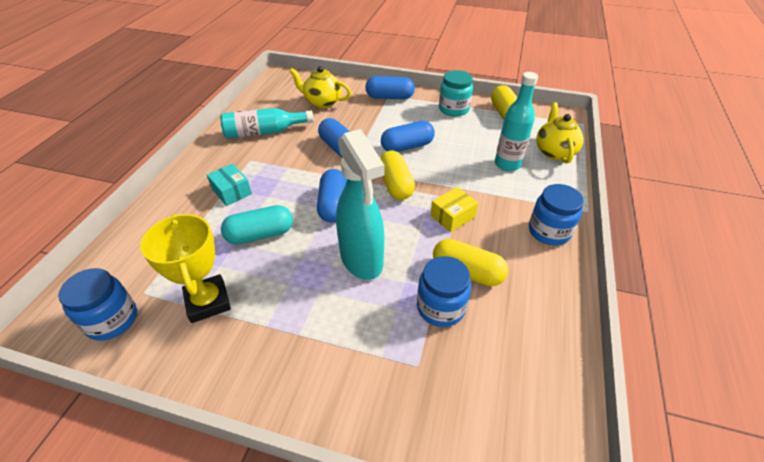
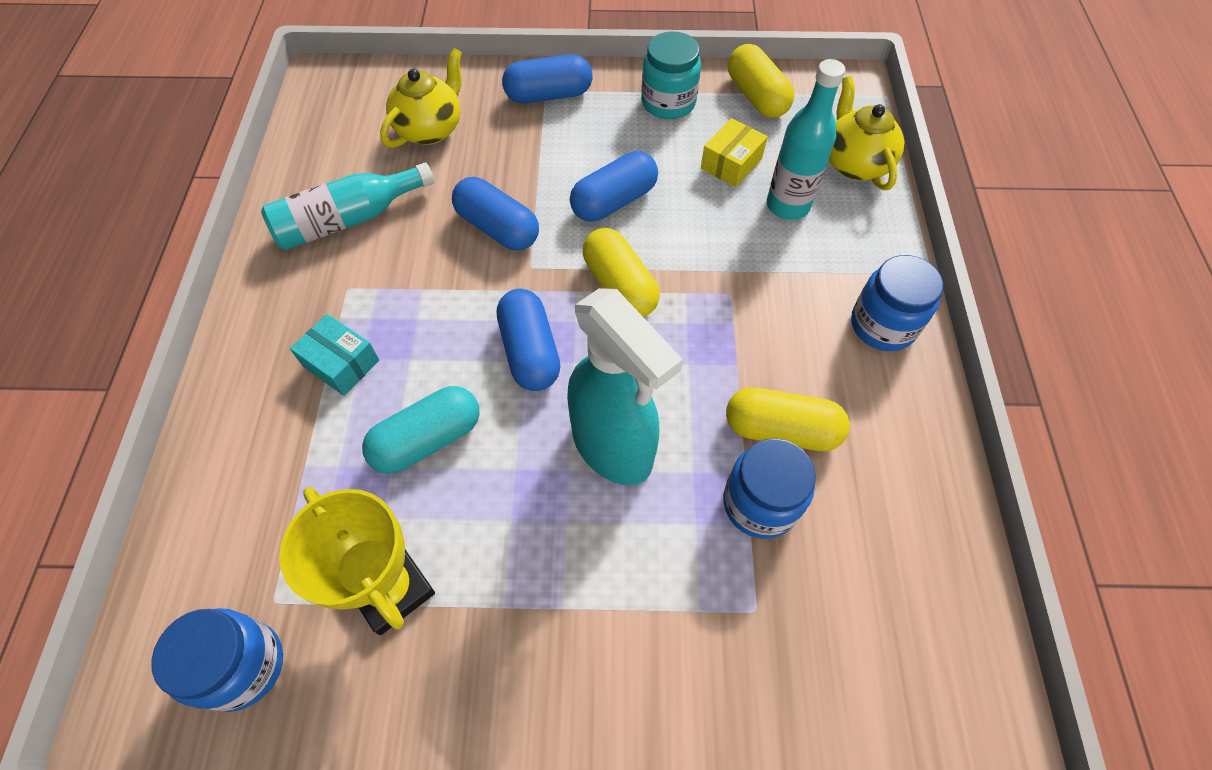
camera: 15 degrees left, 15 degrees up
(322, 102) = (430, 129): yellow teapot -> yellow teapot turned 120 degrees clockwise
(452, 216) = (730, 330): yellow box -> yellow box (731, 163)

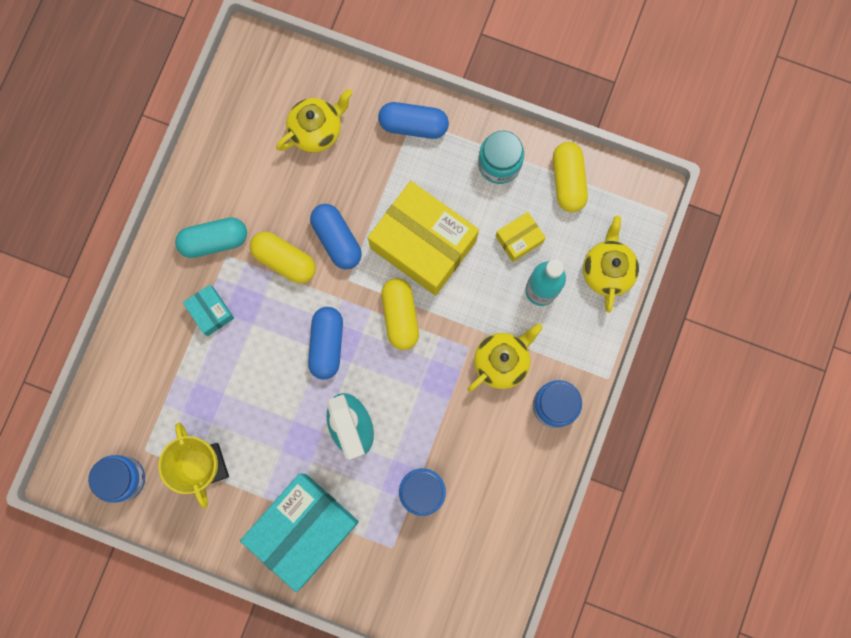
camera: 20 degrees right, 20 degrees up
(348, 219) = (240, 197): turquoise bottle -> none
(427, 440) = (249, 383): turquoise capsule -> turquoise capsule (214, 241)
(594, 636) = (303, 529): none -> turquoise box
(614, 201) = (423, 244): blue capsule -> yellow box
(781, 430) = (455, 452): yellow capsule -> yellow capsule (284, 260)
(783, 296) = (502, 361): none -> yellow teapot

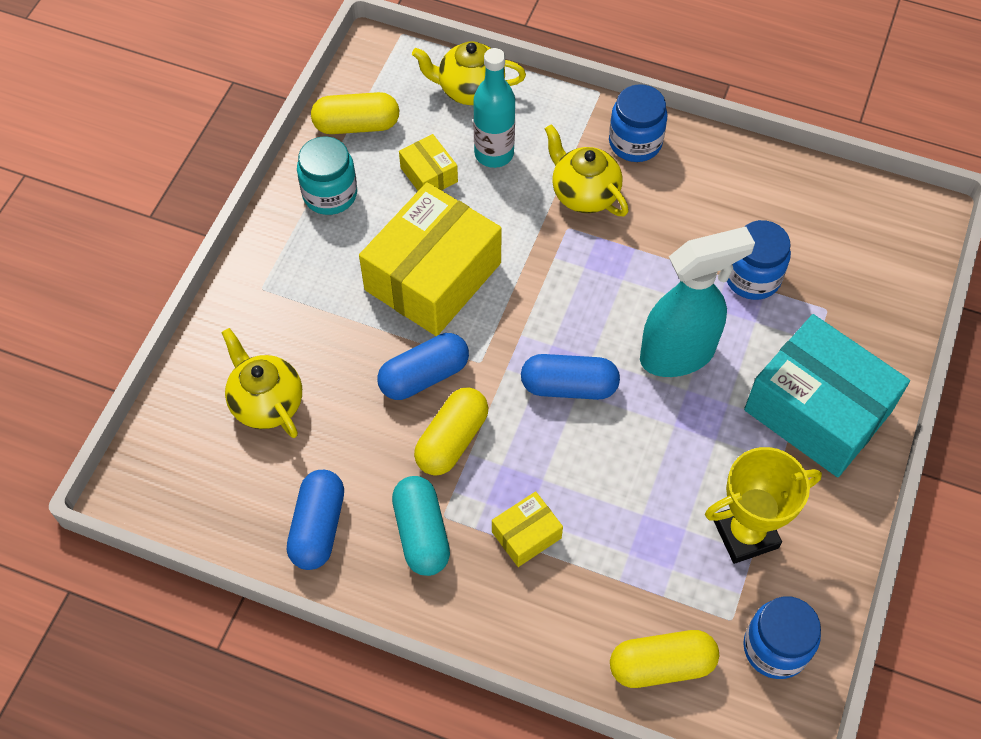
camera: 90 degrees left, 20 degrees down
(211, 312) = (526, 535): turquoise box -> yellow box
(400, 316) = (528, 302): yellow capsule -> yellow capsule (661, 665)
(413, 125) = (269, 287): blue capsule -> blue capsule (318, 527)

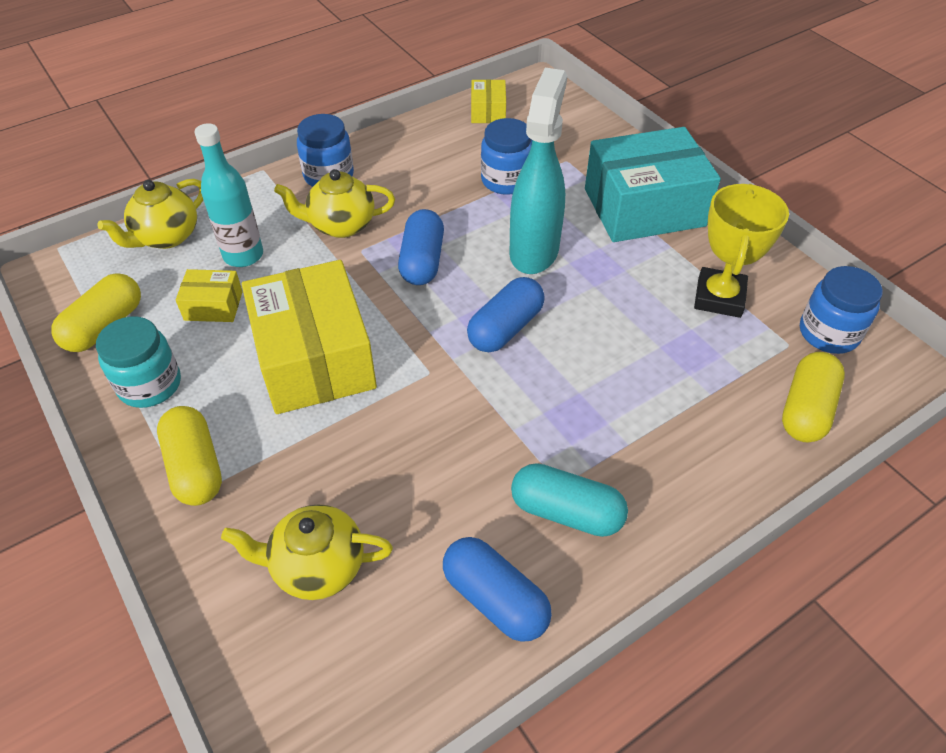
camera: 55 degrees left, 10 degrees down
(424, 376) = (407, 419): blue capsule -> blue capsule (422, 261)
(452, 440) = (489, 435): yellow capsule -> yellow capsule (195, 467)
(526, 535) = (624, 433): yellow box -> yellow box (488, 111)

